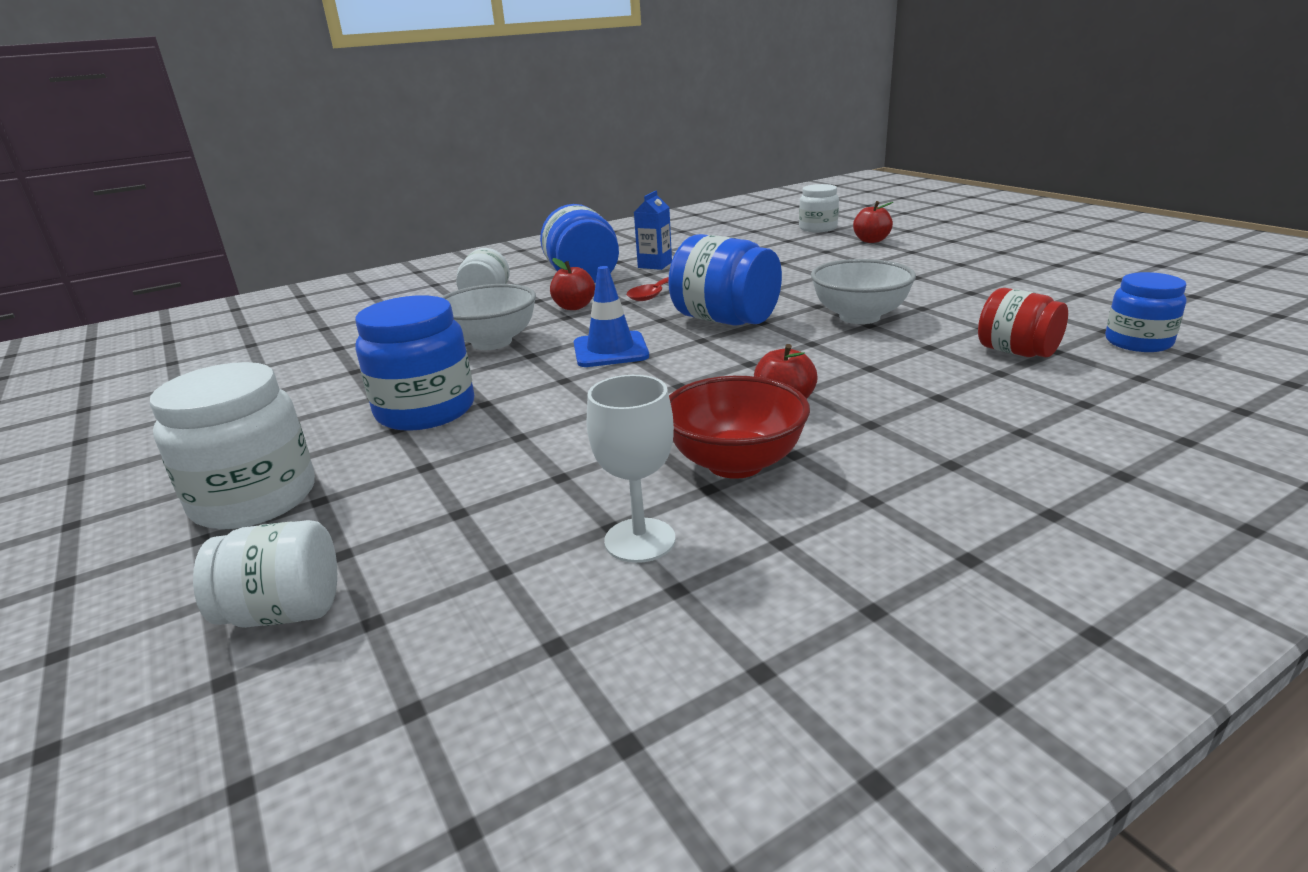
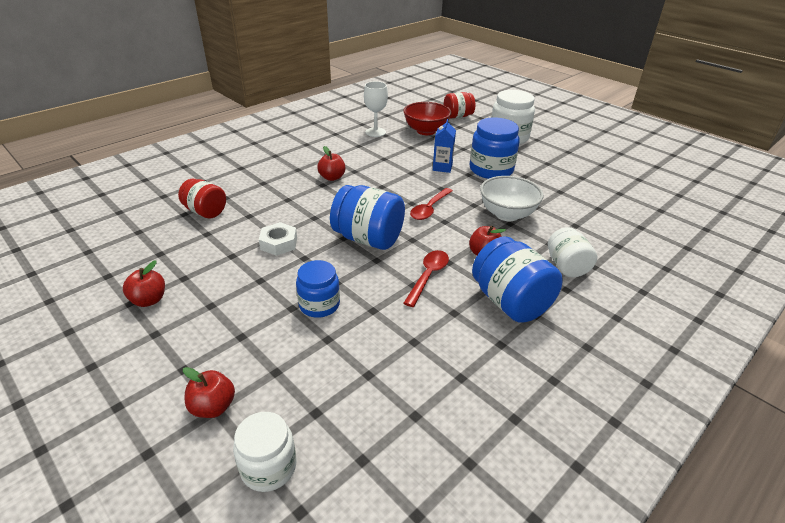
camera: 165 degrees right, 10 degrees up
(284, 612) = (457, 116): white jar -> red jar
(610, 350) = (429, 209): blue traffic cone -> red spoon
(655, 265) = (456, 333): blue carton -> blue carton (442, 167)
(735, 463) = (350, 153): red bowl -> red bowl (426, 131)
(859, 317) = (279, 243): white bowl -> white nut
(994, 279) = (149, 300): none -> red apple
(1138, 342) = (133, 221): blue jar -> blue jar (319, 305)

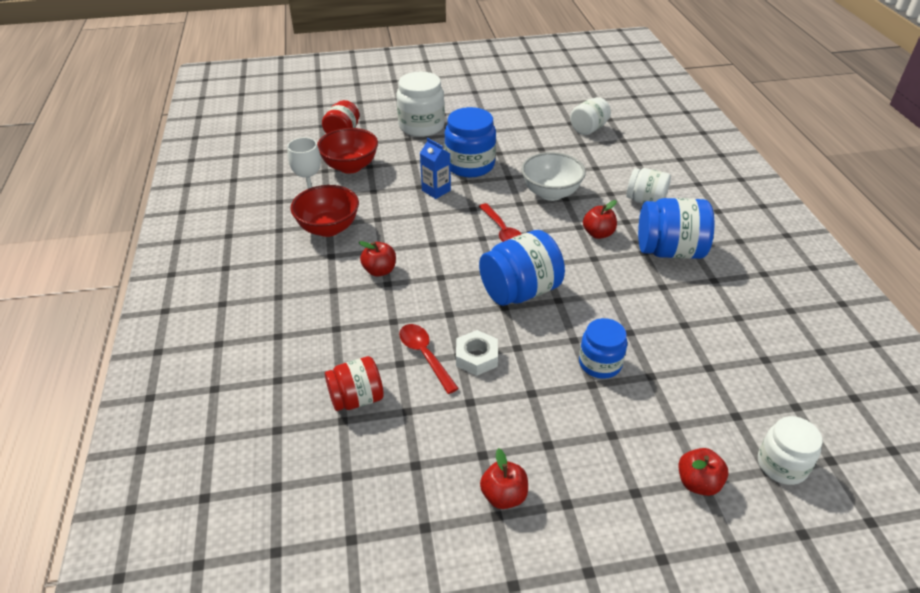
camera: 55 degrees left, 5 degrees up
(354, 147) = (328, 228): none -> red bowl
(428, 276) = (605, 279): red spoon -> red spoon (425, 355)
(626, 204) = (588, 129): none -> white jar

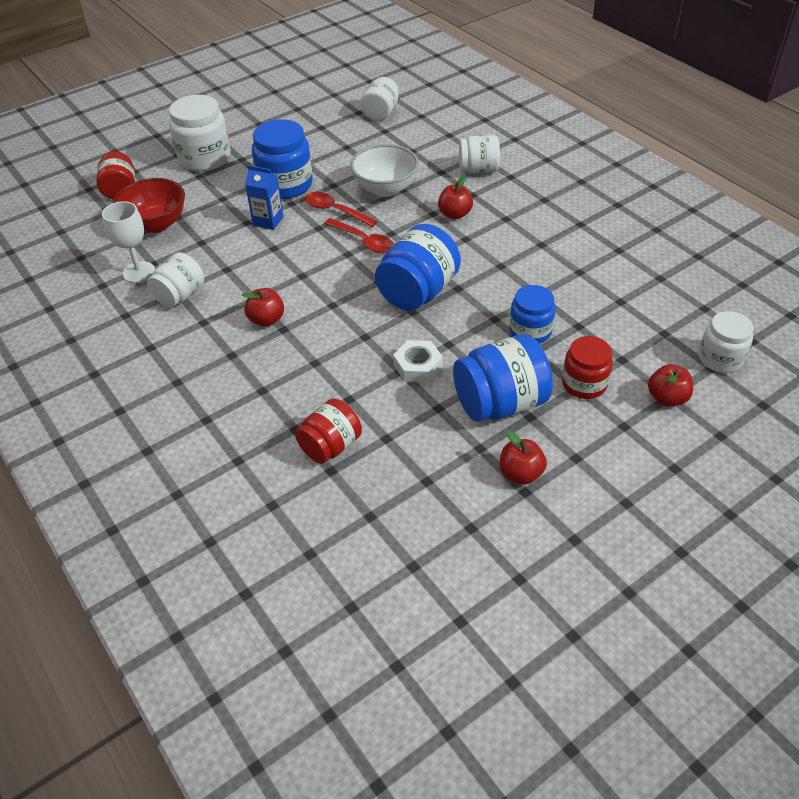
camera: 25 degrees left, 5 degrees up
(328, 228) = (180, 295): red bowl -> white jar
(425, 355) = (368, 383): red spoon -> red spoon (335, 211)
(620, 434) = (584, 384): none -> red jar
(669, 251) = (528, 210): blue jar -> blue jar (500, 403)

